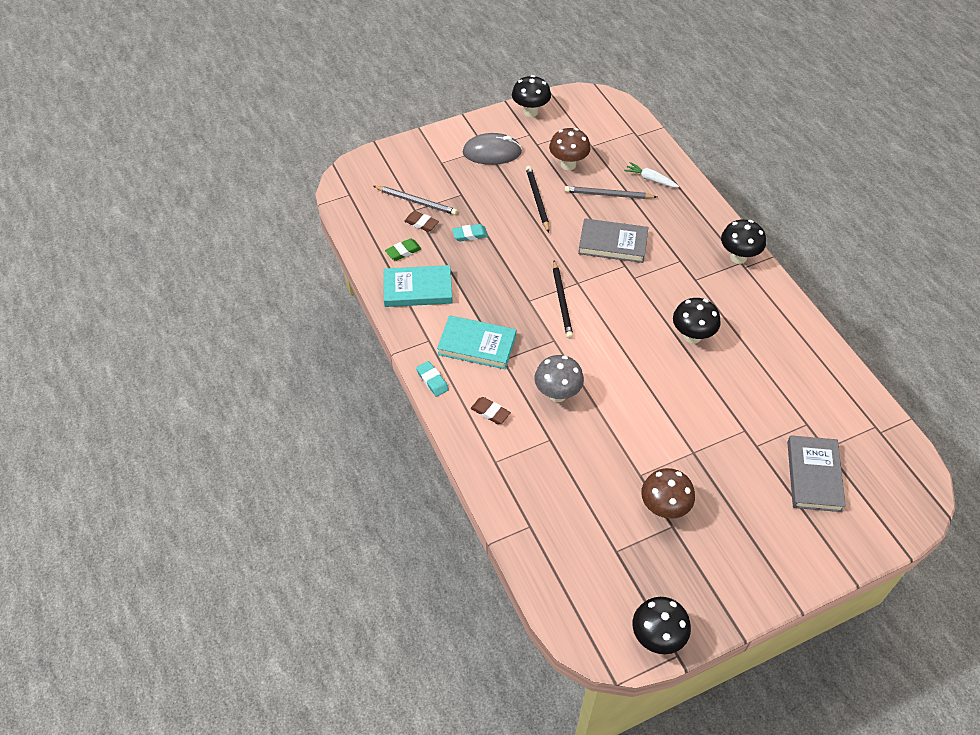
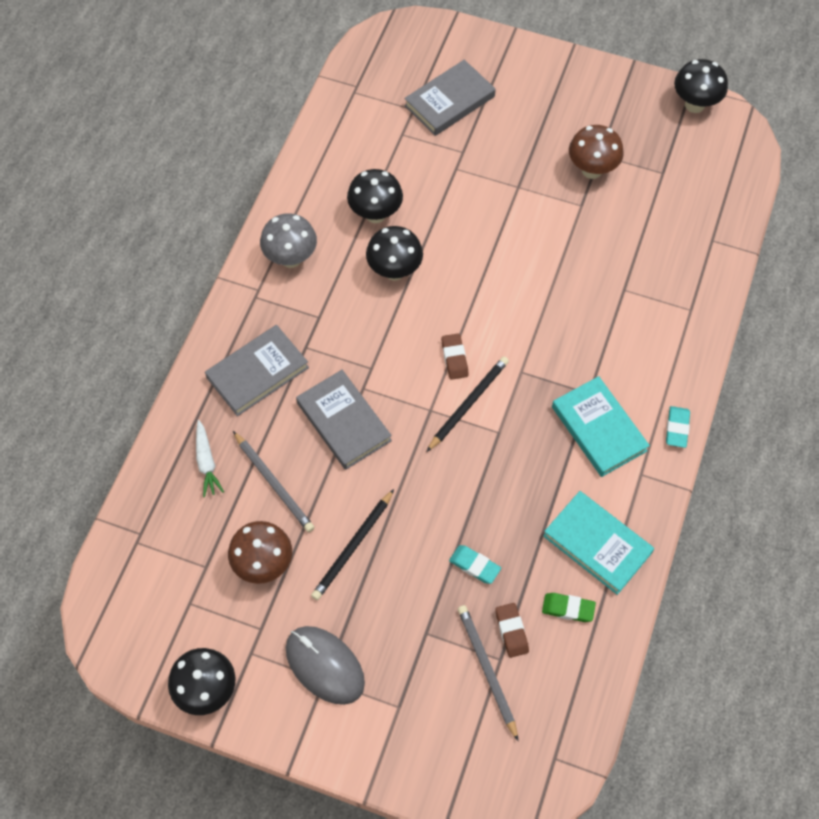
camera: 135 degrees left, 10 degrees up
(490, 412) = (652, 354): brown eraser -> brown eraser (454, 358)
(557, 394) = (575, 321): grey mushroom -> grey mushroom (291, 258)
(685, 231) = (257, 372): none -> grey book
(738, 257) = (250, 303): black mushroom -> black mushroom (375, 214)

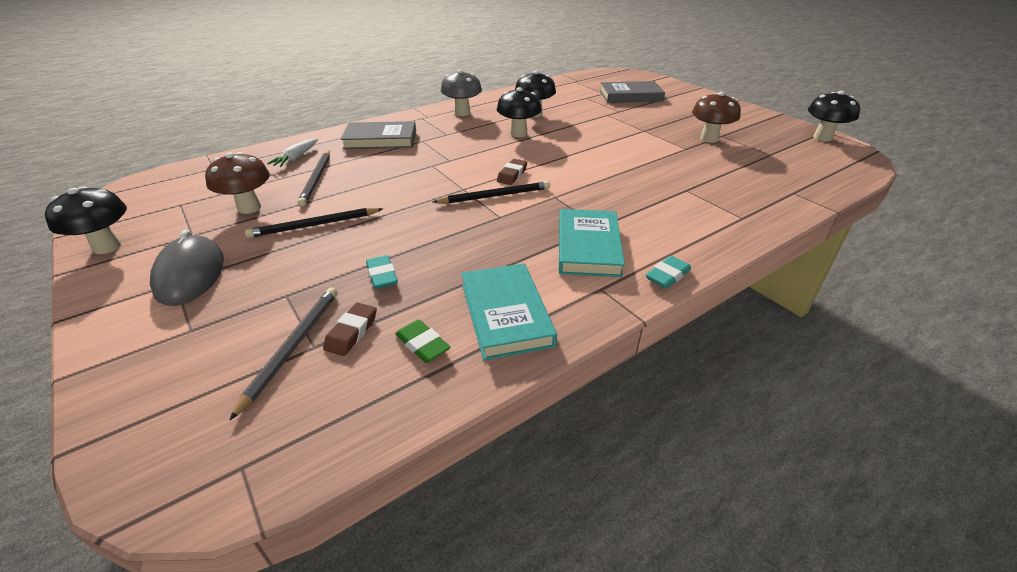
camera: 35 degrees right, 25 degrees down
(343, 422) = (399, 173): grey book -> none

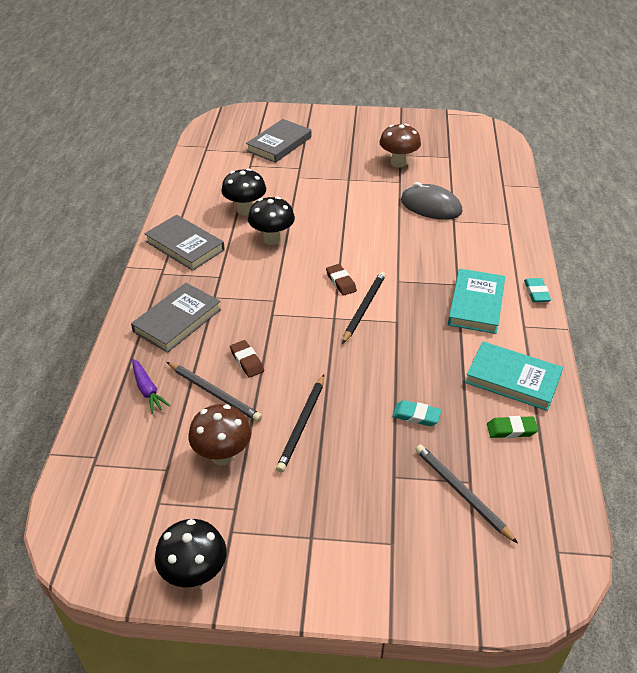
camera: 50 degrees left, 5 degrees up
(190, 274) = (307, 525): grey mouse -> grey mouse (431, 206)
(296, 158) = (147, 390): white carrot -> purple carrot
(351, 332) = (470, 457): brown eraser -> brown eraser (247, 361)
(462, 113) = (185, 246): grey mushroom -> grey book
(588, 247) = (476, 304): turquoise book -> turquoise book turned 60 degrees clockwise
(822, 137) = (453, 122): black mushroom -> none

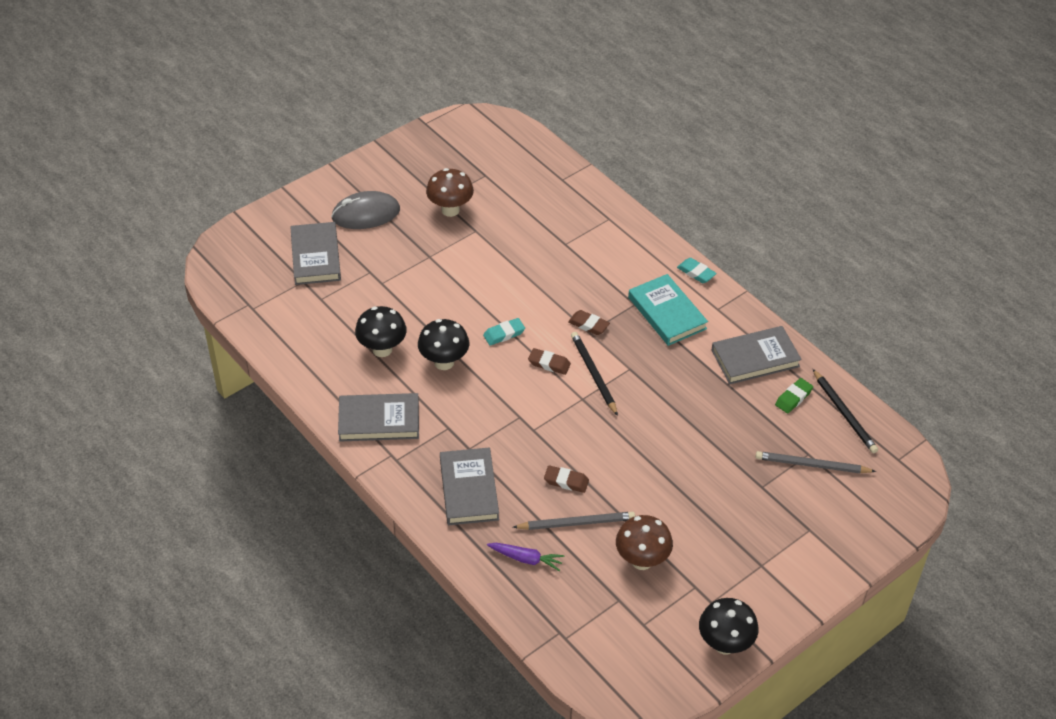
camera: 45 degrees left, 5 degrees up
(302, 425) = (664, 498): black pencil -> black pencil (844, 413)
(403, 276) = (588, 325): none -> brown eraser
(416, 416) = (727, 433): turquoise eraser -> turquoise eraser (504, 334)
(431, 206) = (531, 240): grey mouse -> grey mouse (366, 214)
(513, 379) = (755, 358): turquoise book -> grey book

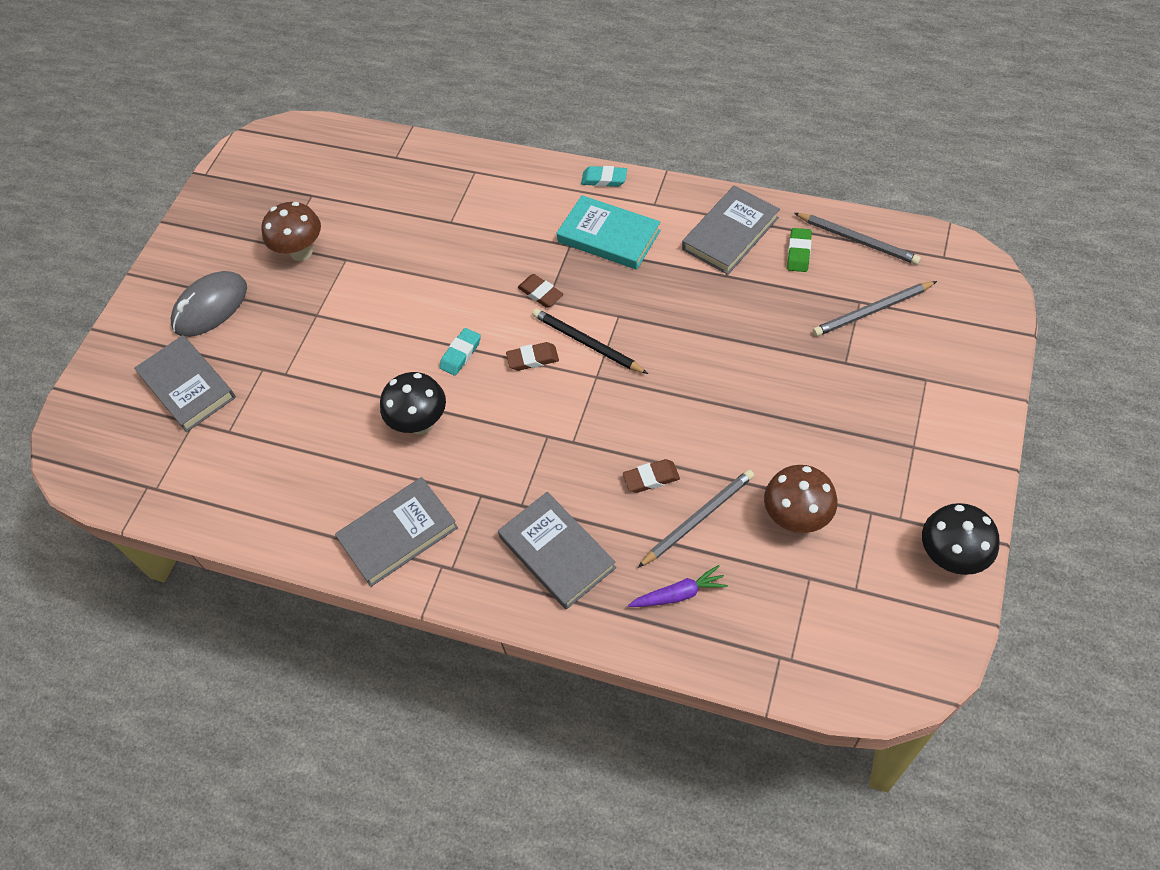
camera: 25 degrees left, 10 degrees up
(382, 349) = (341, 449): black mushroom -> none
(588, 325) = (540, 293): brown eraser -> brown eraser turned 45 degrees clockwise
(844, 413) = (858, 240): black pencil -> grey pencil

